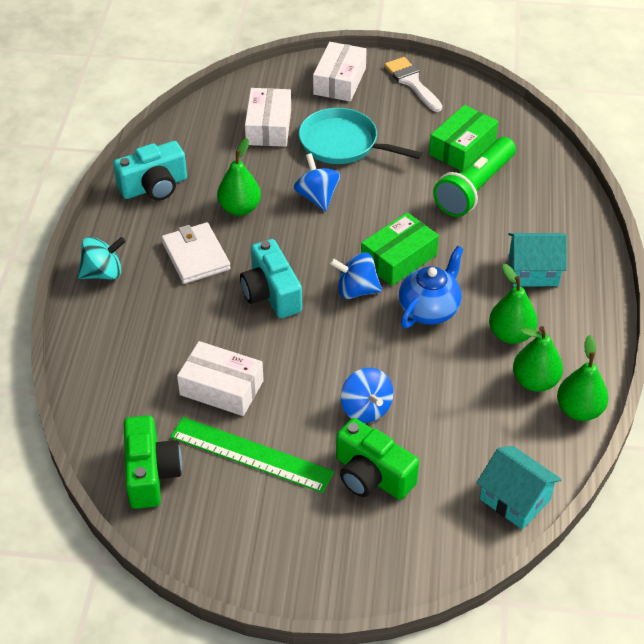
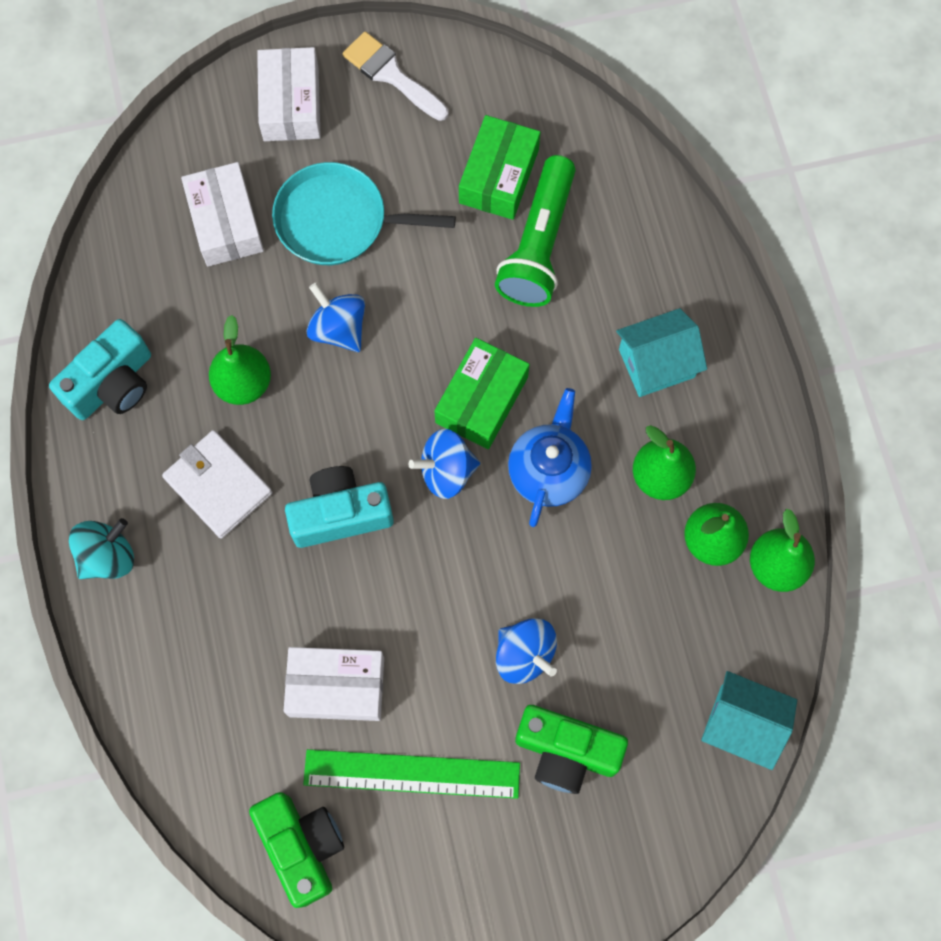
camera: 20 degrees left, 25 degrees up
(271, 293) = (340, 514): turquoise camera -> turquoise camera turned 120 degrees clockwise

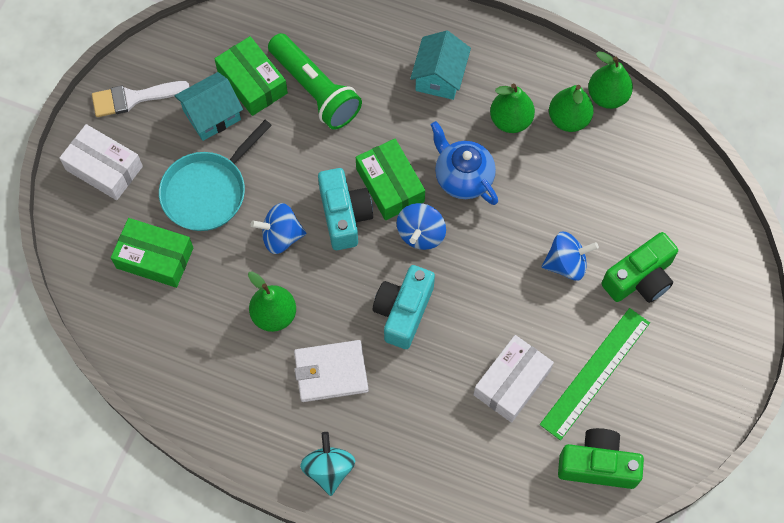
camera: 55 degrees left, 5 degrees down
(112, 383) = (212, 395): turquoise camera -> turquoise camera (344, 215)
(225, 222) = (155, 258): white box -> green box
(742, 724) = (687, 175): turquoise house -> turquoise house (212, 115)

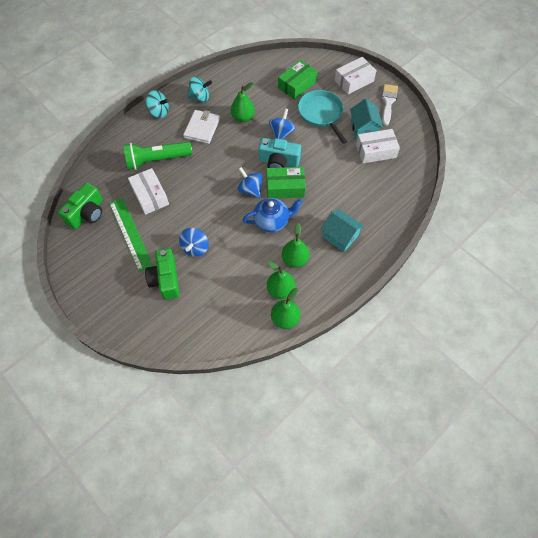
camera: 115 degrees right, 5 degrees down
(252, 82) = (375, 151): green box -> white box
(259, 413) = (200, 97): none -> turquoise spinning top
(315, 90) = (358, 176): green flashlight -> green flashlight (157, 160)
(403, 311) = (214, 166): turquoise camera -> none

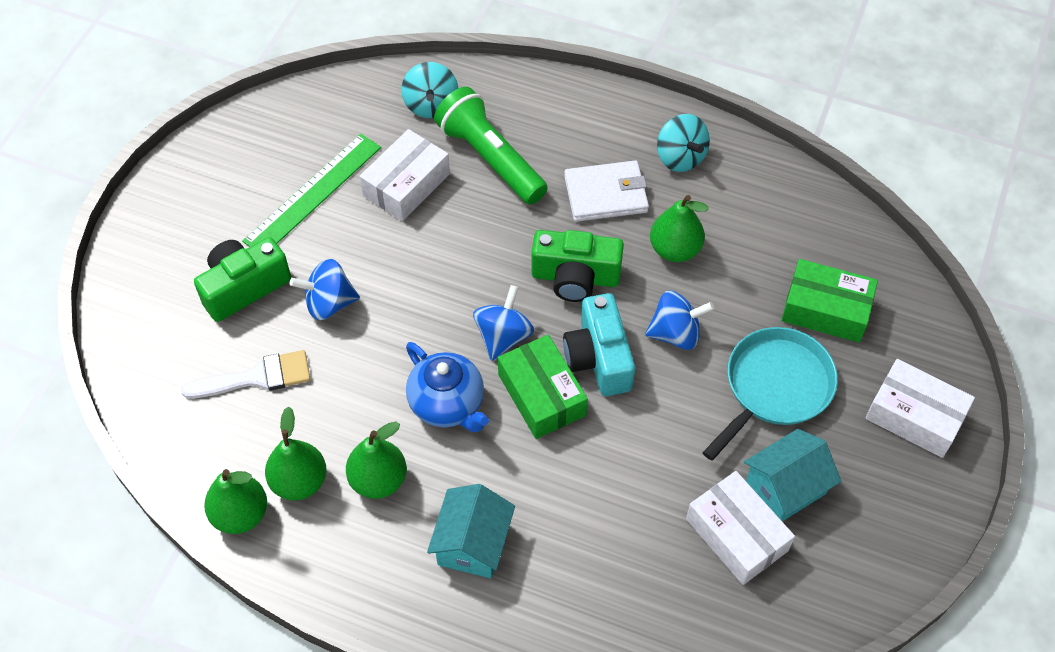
camera: 65 degrees right, 5 degrees down
(87, 213) = (324, 114): green camera -> green camera (575, 277)
(159, 112) = (603, 111): turquoise spinning top -> turquoise spinning top (431, 105)
(388, 102) = (899, 511): white brush -> white brush (257, 377)

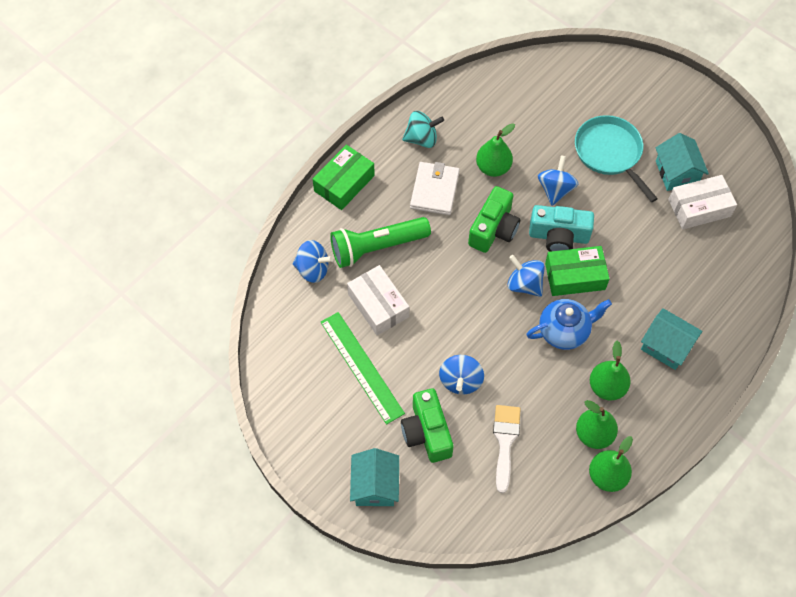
camera: 70 degrees left, 5 degrees up
(156, 254) = (375, 485): none -> turquoise house
(431, 105) = (313, 269): turquoise spinning top -> blue spinning top
(826, 309) = (565, 107): green box -> green box (344, 183)
(914, 416) = (651, 94): white box -> none

